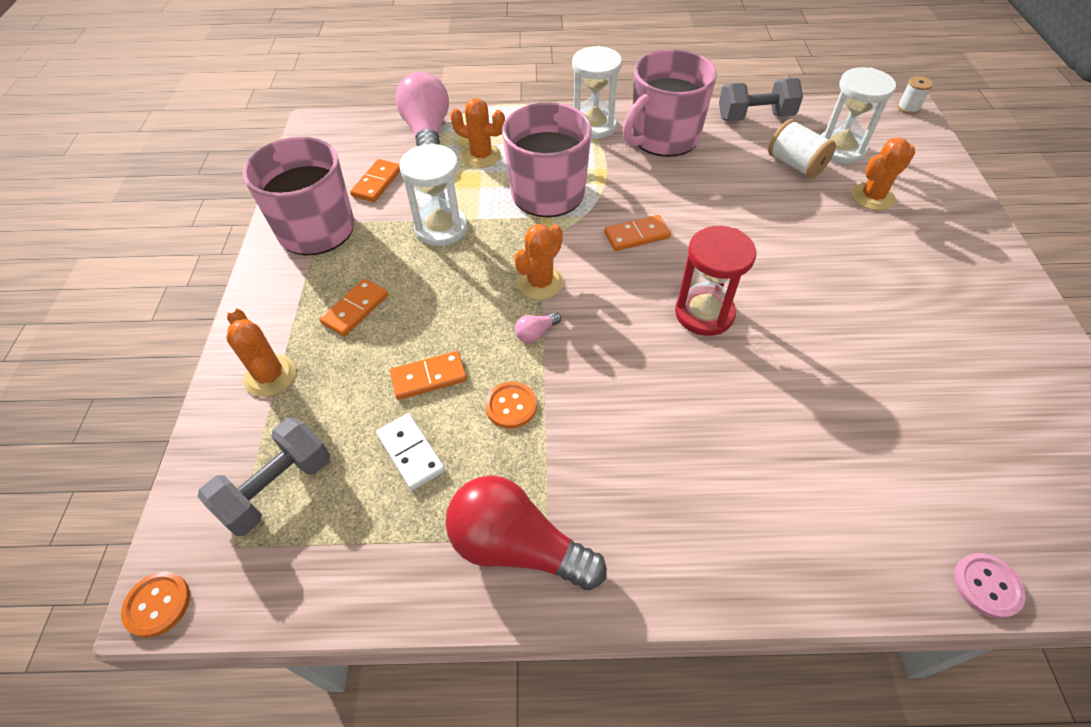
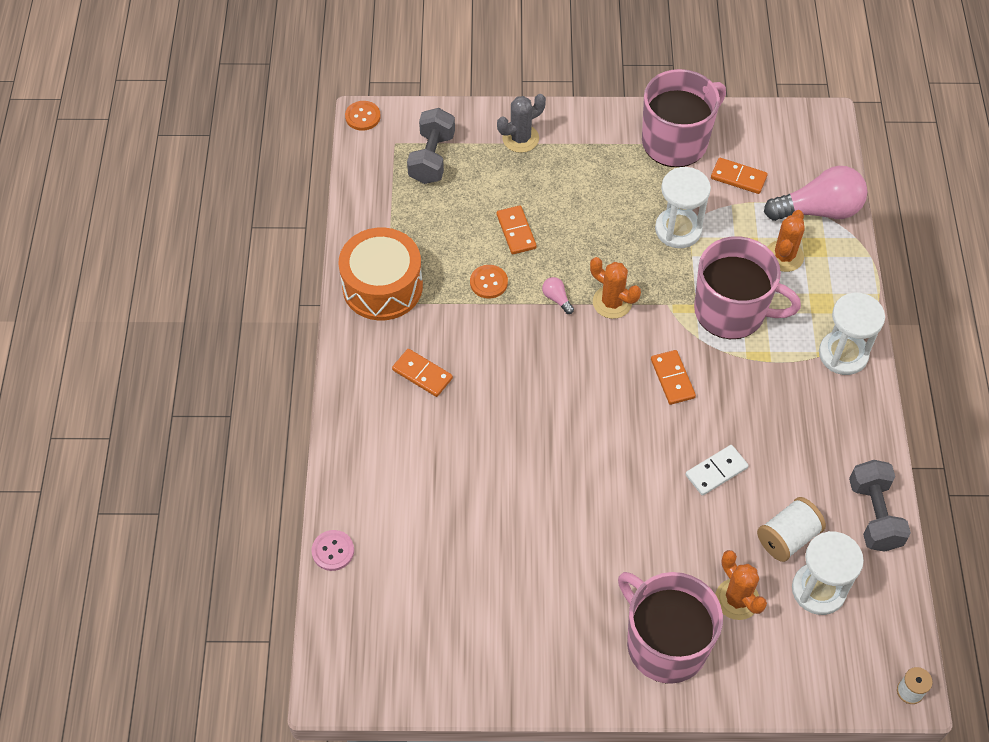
camera: 90 degrees right, 5 degrees up
(270, 376) = (520, 138): orange cactus -> grey cactus
(277, 488) = (432, 158): grey dumbbell -> grey dumbbell turned 60 degrees clockwise
(355, 309) = (583, 180): orange domino -> orange domino (422, 374)
(411, 453) = (453, 226): white domino -> white domino (716, 471)
(517, 546) = (382, 286): red light bulb -> orange drum
(663, 138) = (827, 418): pink mug -> pink mug (665, 643)
(704, 313) = (576, 419): red hourglass -> none

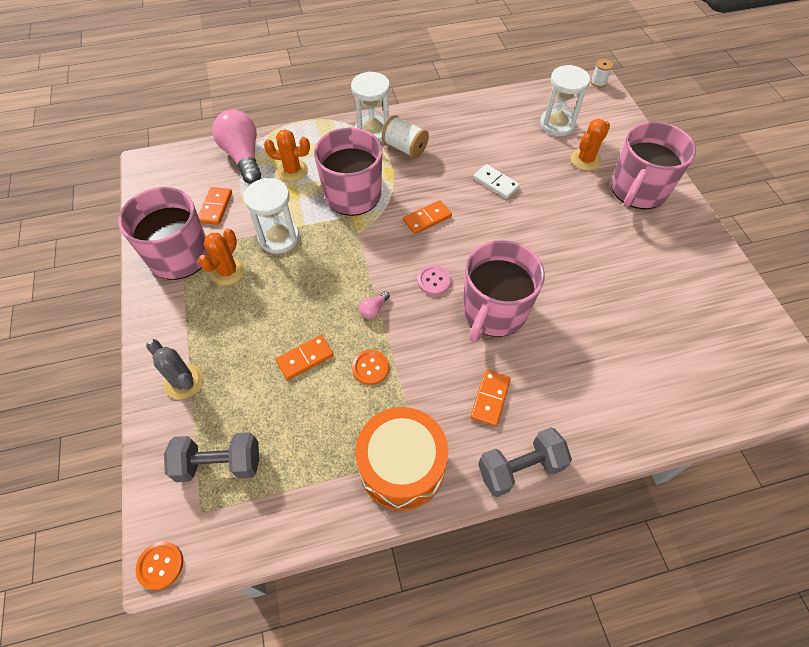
camera: 105 degrees left, 0 degrees up
(333, 551) = (696, 423): pink button -> pink button (434, 281)
(521, 408) = (494, 311): none -> pink mug
(612, 302) = (366, 269): orange cactus -> orange cactus (228, 271)
(787, 537) = (528, 142): white spool -> white spool (405, 148)
(874, 515) = (491, 106): grey dumbbell -> grey dumbbell (520, 468)

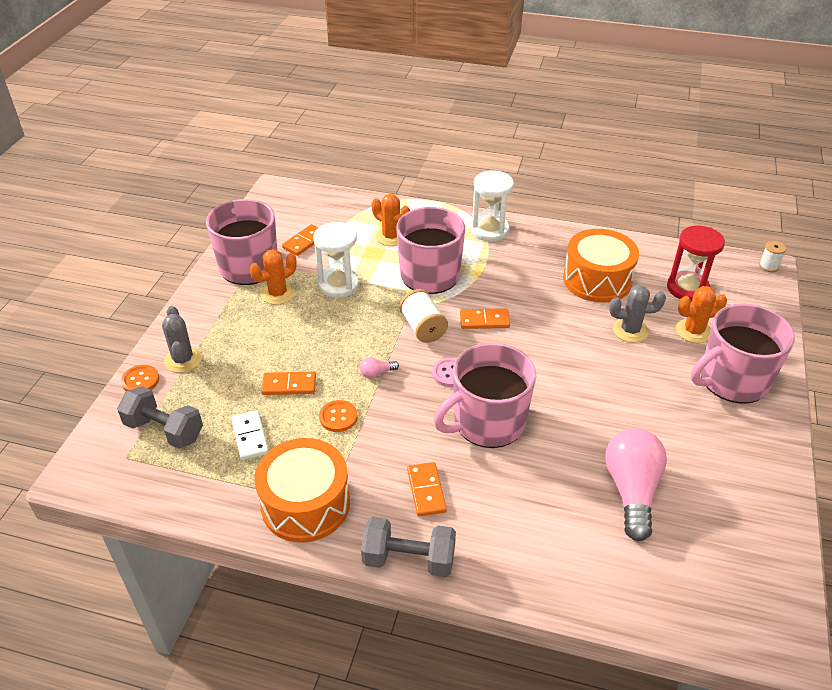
camera: 30 degrees right, 15 degrees down
(160, 565) = (71, 478): orange button -> orange button (140, 380)
(243, 157) = (357, 211): pink light bulb -> pink light bulb (631, 491)
(405, 148) = (509, 254): white spool -> white spool (423, 328)
(488, 144) = (597, 280): none -> orange drum
(490, 398) = (426, 491): orange domino -> orange domino turned 60 degrees counterclockwise
(496, 183) = (578, 316): white domino -> white domino (250, 437)
(542, 179) = (630, 330): none -> grey cactus
(557, 124) = (687, 288): white hourglass -> red hourglass

